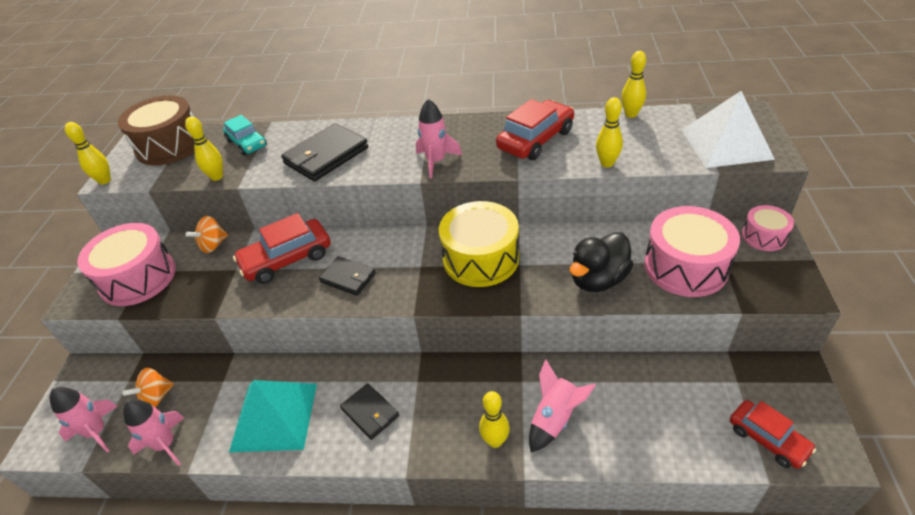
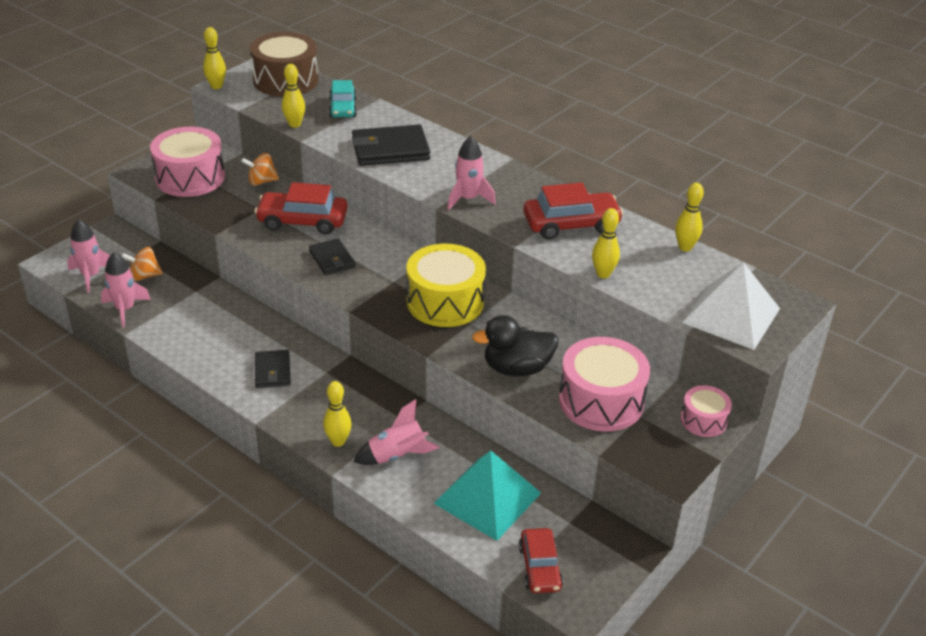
camera: 30 degrees right, 5 degrees down
(274, 416) = (207, 334): turquoise pyramid -> turquoise pyramid (487, 498)

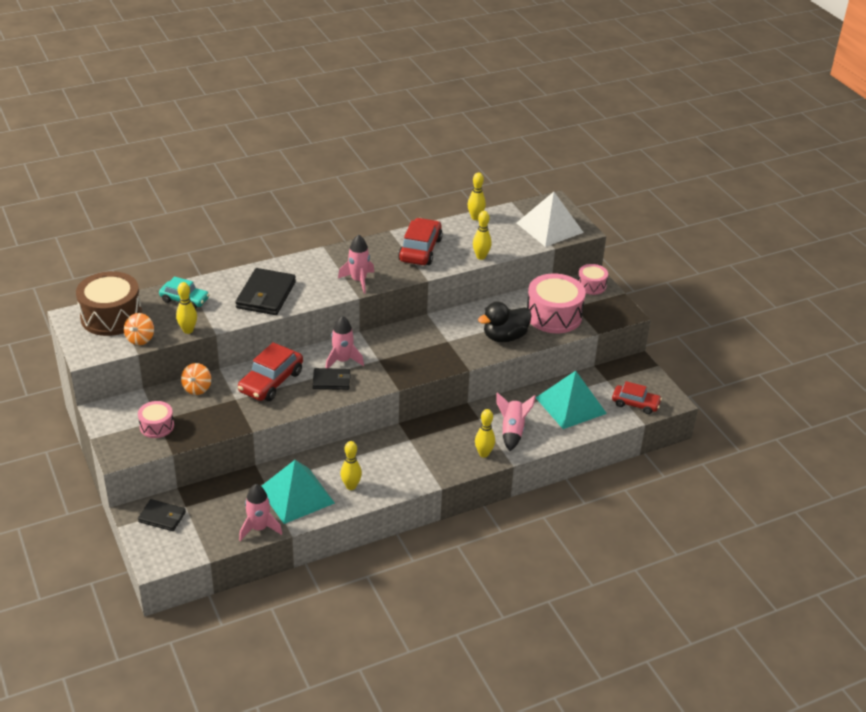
camera: 65 degrees left, 0 degrees up
(91, 276) = (196, 540): pink rocket -> pink rocket (343, 361)
(144, 276) = (221, 507): orange spinning top -> orange spinning top (140, 339)
(187, 318) = (296, 495): none -> turquoise pyramid
(190, 177) = (157, 426): pink drum -> pink drum, size x0.54
(216, 86) = (85, 356): yellow bowling pin -> yellow bowling pin (351, 486)
(272, 371) = (391, 465): black wallet -> black wallet (162, 517)
(445, 302) = (418, 344): yellow drum -> none
(517, 368) = (505, 337): black duck -> black duck turned 45 degrees clockwise

